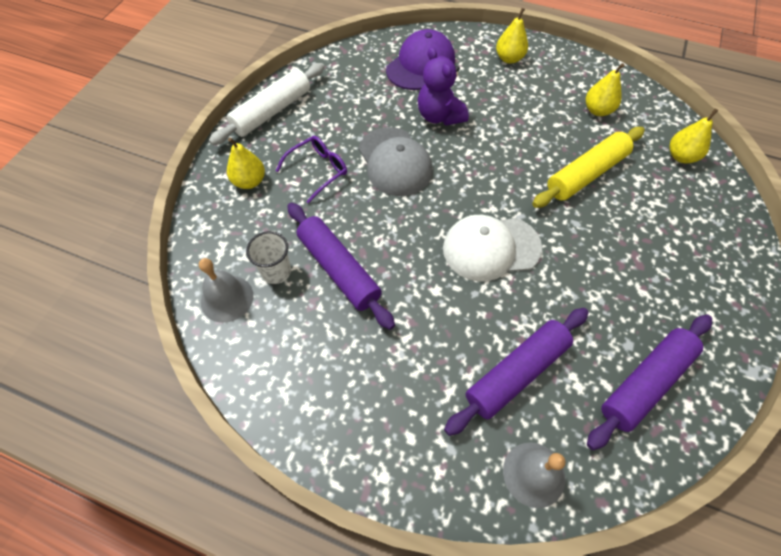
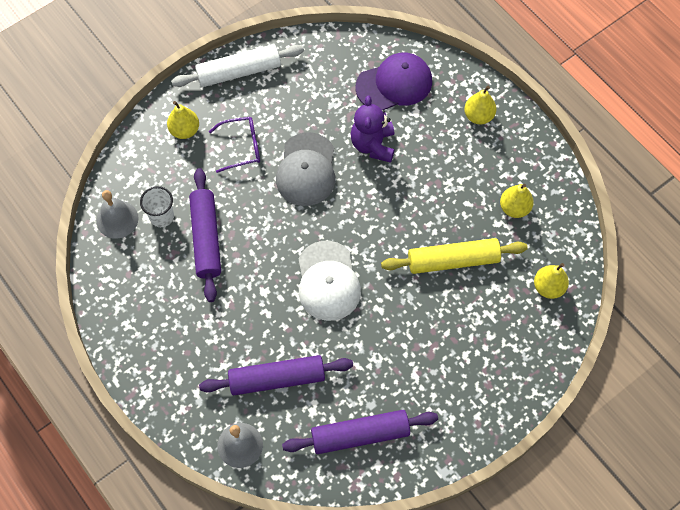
camera: 30 degrees right, 5 degrees up
(491, 248) = (328, 281): white cap -> white cap turned 120 degrees counterclockwise

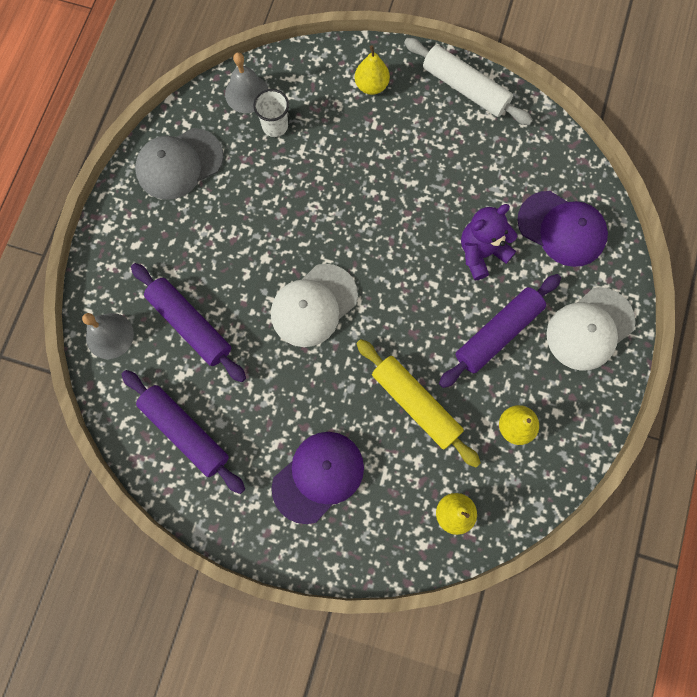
camera: 55 degrees right, 10 degrees up
(206, 238) = (280, 175): purple rolling pin -> purple rolling pin (498, 333)
(242, 147) = (391, 143): purple glasses -> none
(306, 170) = (411, 212): grey cap -> grey cap (179, 164)
(460, 360) = (318, 476): none -> purple cap
(478, 116) = (589, 329): yellow pear -> white cap

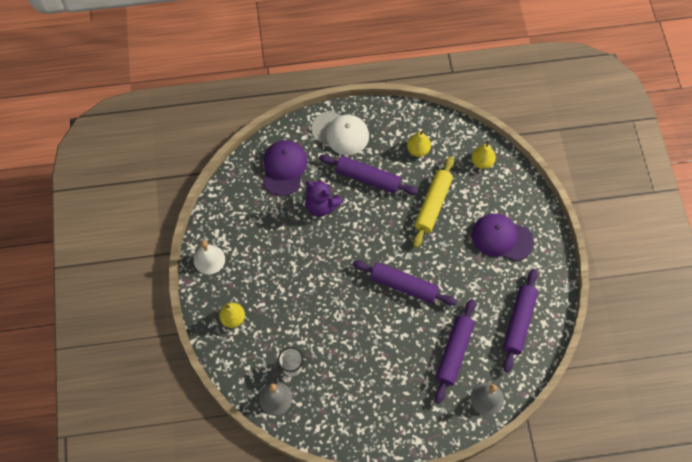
camera: 115 degrees left, 10 degrees down
(179, 164) = (349, 417): grey cap -> none
(313, 305) = (403, 286): white cap -> purple rolling pin
(465, 88) = (209, 259): white rolling pin -> white bell

